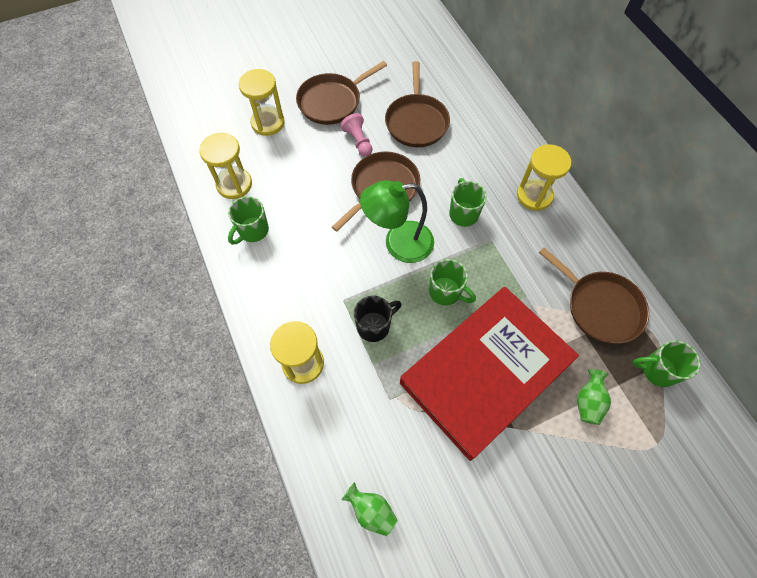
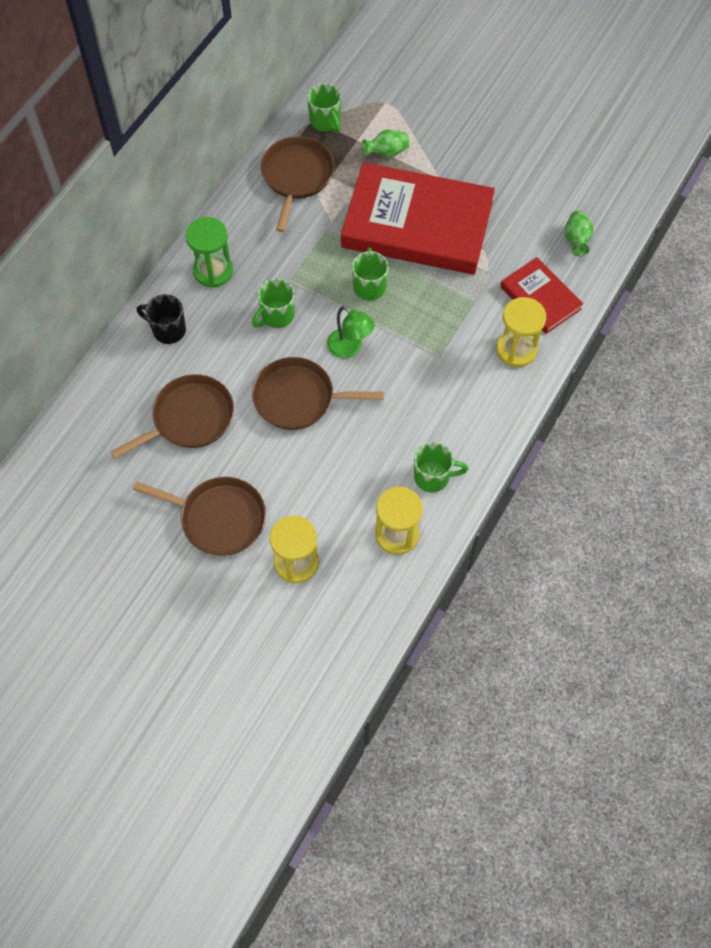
camera: 125 degrees left, 0 degrees up
(335, 423) = (540, 298): none -> red book
(358, 141) = (256, 456): pink pawn -> none
(374, 326) = (442, 319): black mug -> black mug (168, 330)
(398, 243) = (350, 348): green lamp -> green lamp, size x0.66
(534, 196) = (213, 271): yellow hourglass -> green hourglass

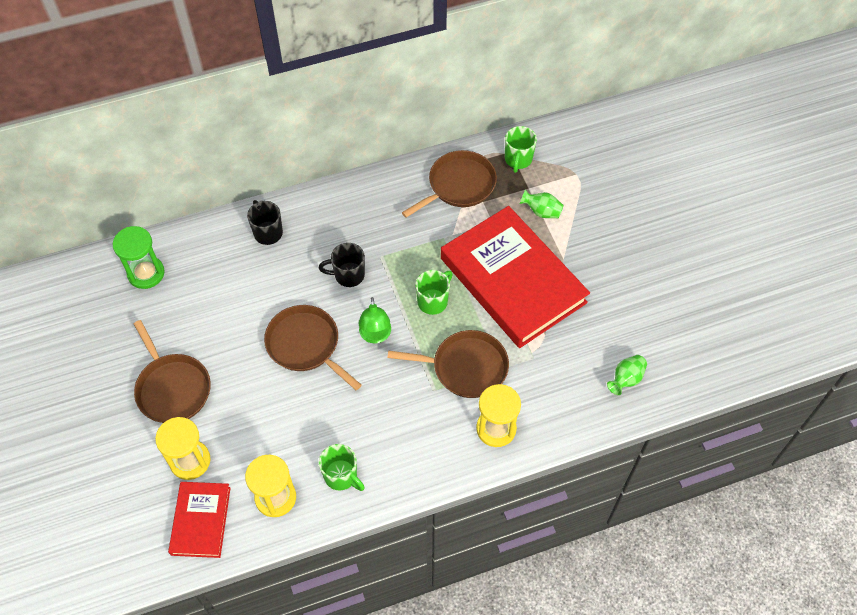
camera: 40 degrees right, 5 degrees down
(189, 418) = (221, 304): brown pan -> brown pan (465, 367)
(213, 271) = (336, 212): green hourglass -> green hourglass (146, 273)
(277, 316) = (348, 275): green mug -> black mug
(540, 298) = (553, 403): red book -> red book (201, 521)

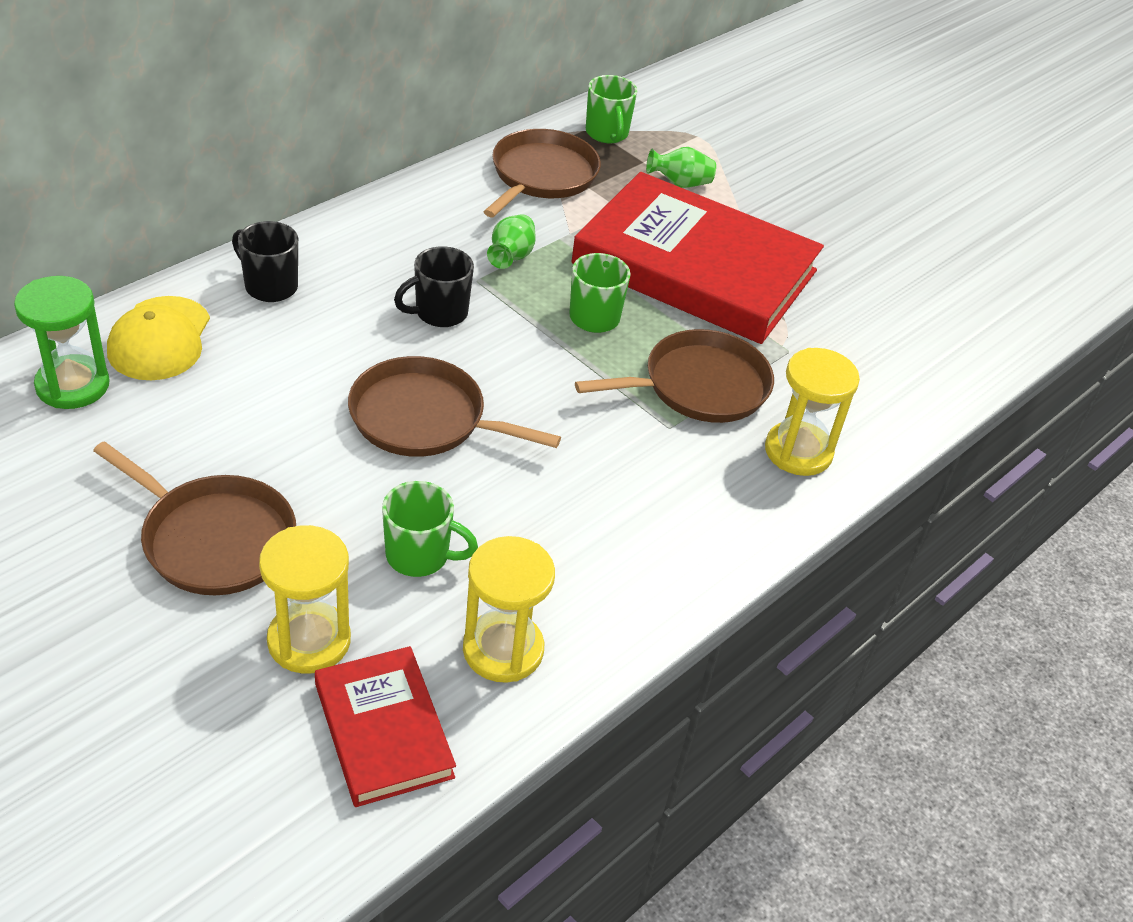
camera: 30 degrees left, 15 degrees down
(198, 254) = (160, 339): none -> yellow cap
(341, 476) = (599, 584): green mug -> green mug (419, 556)
(375, 336) = (533, 380): green lamp -> none
(626, 379) = (933, 346): green vase -> green vase (511, 257)

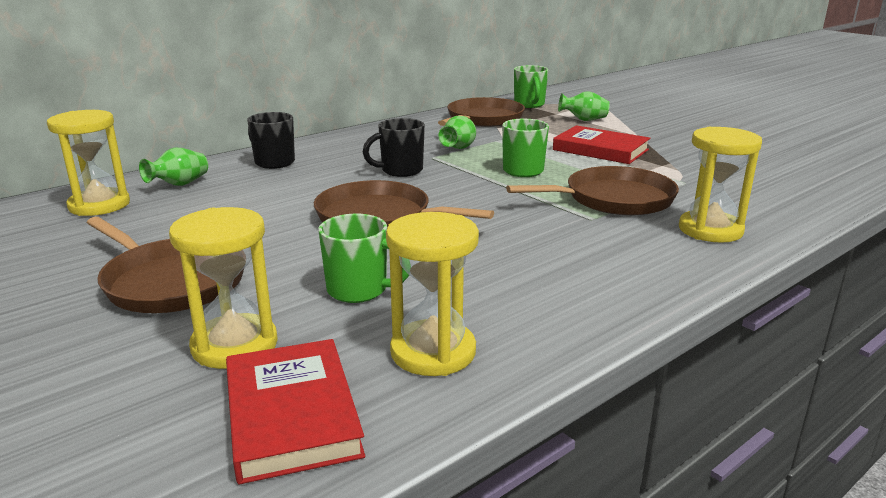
camera: 10 degrees right, 20 degrees down
(73, 385) = (99, 205): green hourglass -> yellow hourglass
(160, 339) = (179, 184): yellow cap -> green vase
(695, 267) = (600, 150): red book -> red book, size x0.50

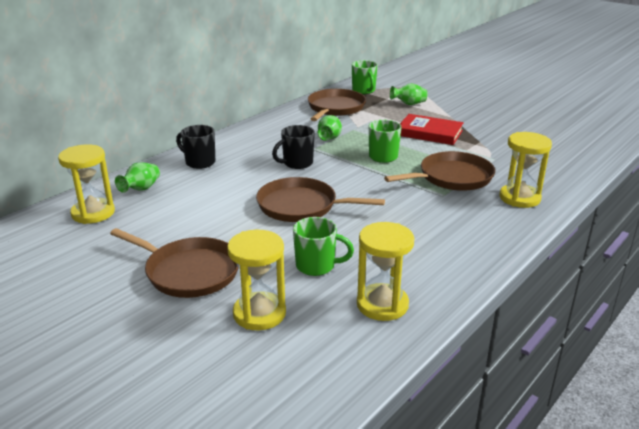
camera: 10 degrees left, 5 degrees up
(292, 414) = (319, 353): red book -> none

